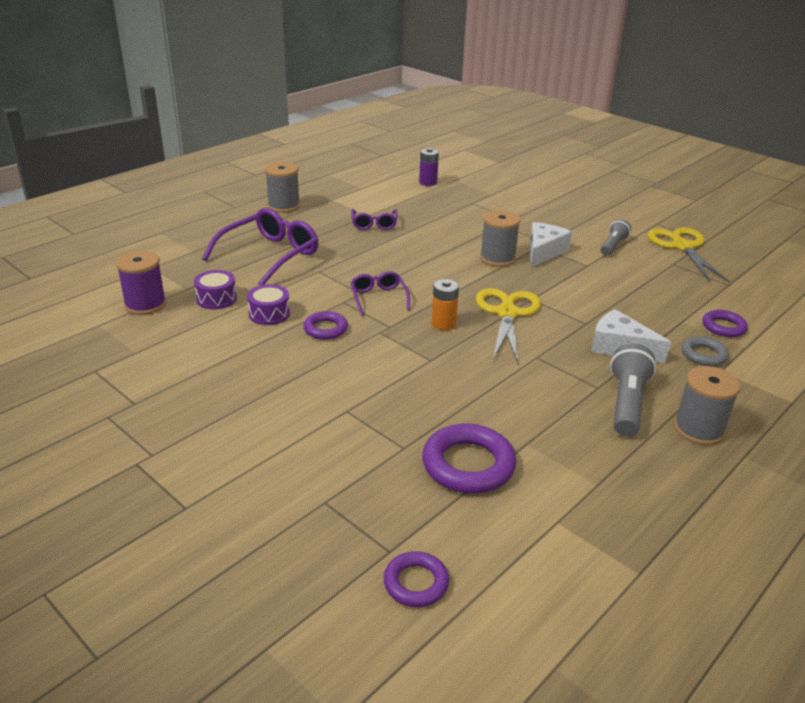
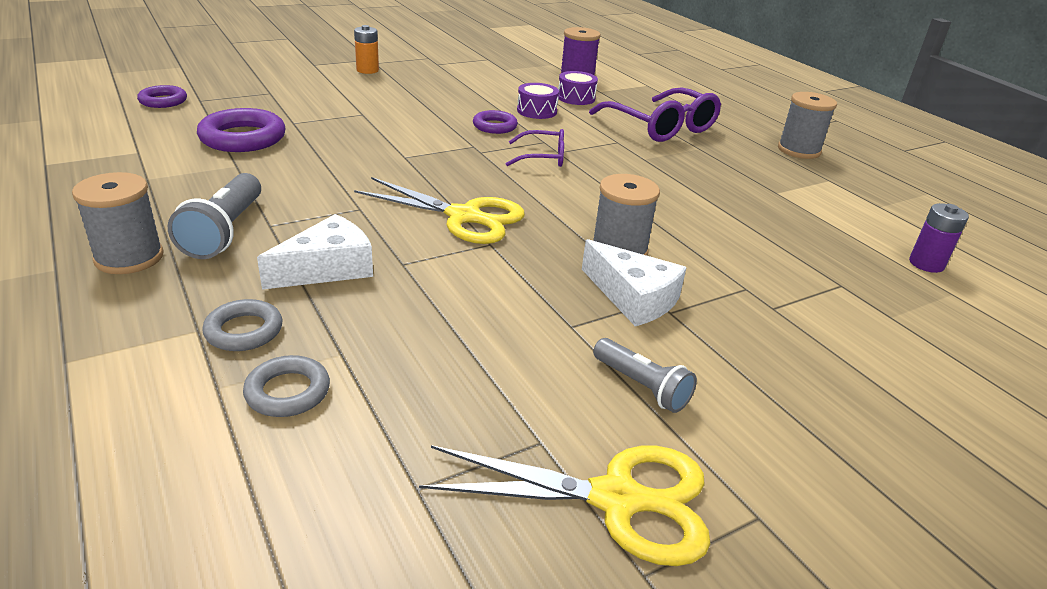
camera: 105 degrees right, 0 degrees up
(374, 224) = (745, 191): purple glasses -> none
(443, 324) = (467, 177): orange battery -> orange battery (367, 70)
(626, 403) = (225, 232): grey flashlight -> grey flashlight turned 60 degrees clockwise
(723, 327) = (288, 392): purple ring -> grey ring

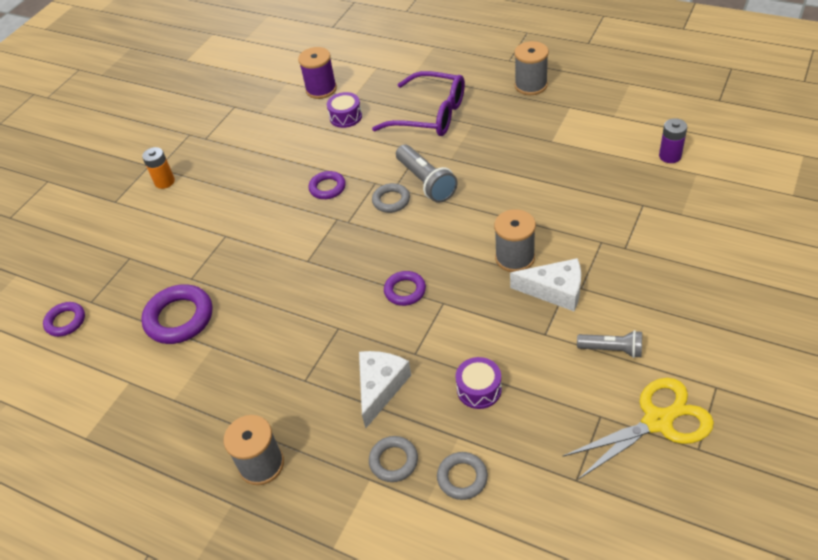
camera: 25 degrees left, 15 degrees up
(225, 232) = (286, 405): grey flashlight -> grey flashlight (426, 182)
(464, 217) = (405, 291): yellow scissors -> purple ring
(537, 111) = (336, 151): purple drum -> purple drum (479, 389)
(542, 157) = (391, 200): purple glasses -> grey ring

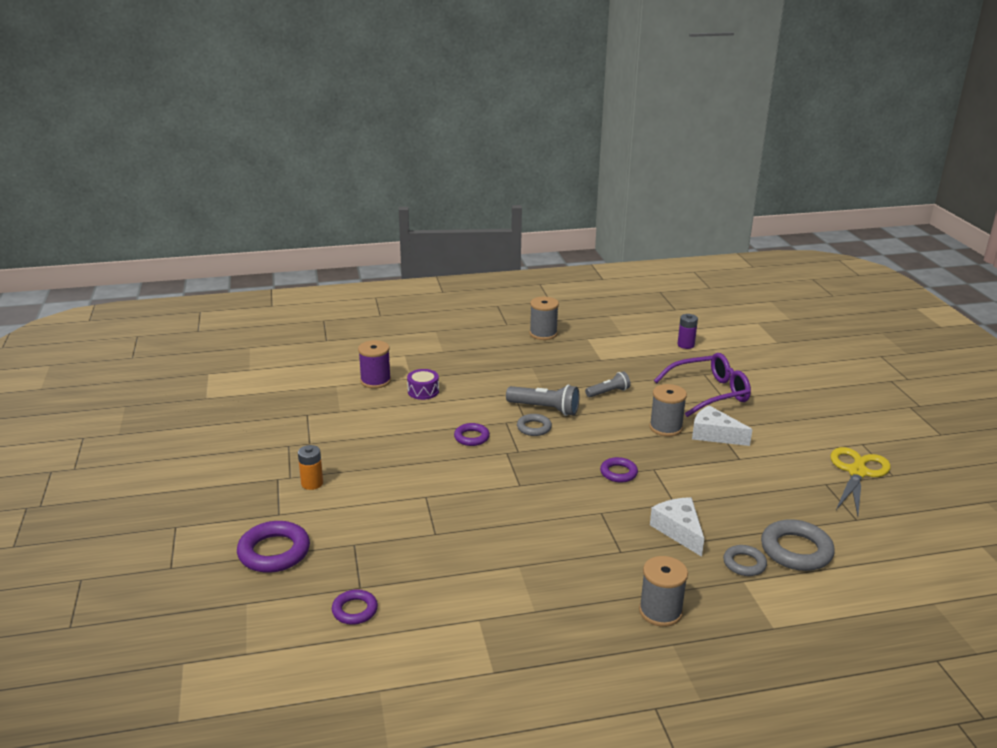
camera: 45 degrees left, 20 degrees down
(179, 318) = (463, 561): purple ring -> purple ring (274, 552)
(430, 115) = (491, 370): purple glasses -> purple glasses (709, 393)
(462, 478) = (796, 550): grey ring -> grey ring, size x1.69
(479, 389) = (741, 503): purple drum -> none
(555, 290) = (714, 435): white cheese -> white cheese turned 120 degrees counterclockwise
(612, 349) = (787, 450): grey flashlight -> grey flashlight (608, 392)

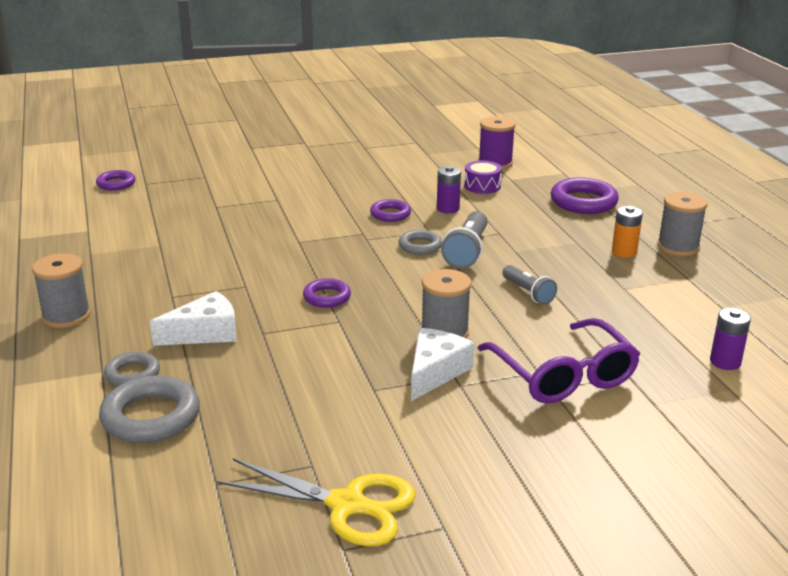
camera: 85 degrees right, 0 degrees up
(274, 552) = (198, 151): purple ring -> purple ring (583, 202)
(312, 483) = (297, 154): orange battery -> orange battery (624, 252)
(466, 410) = (448, 209): none -> purple battery

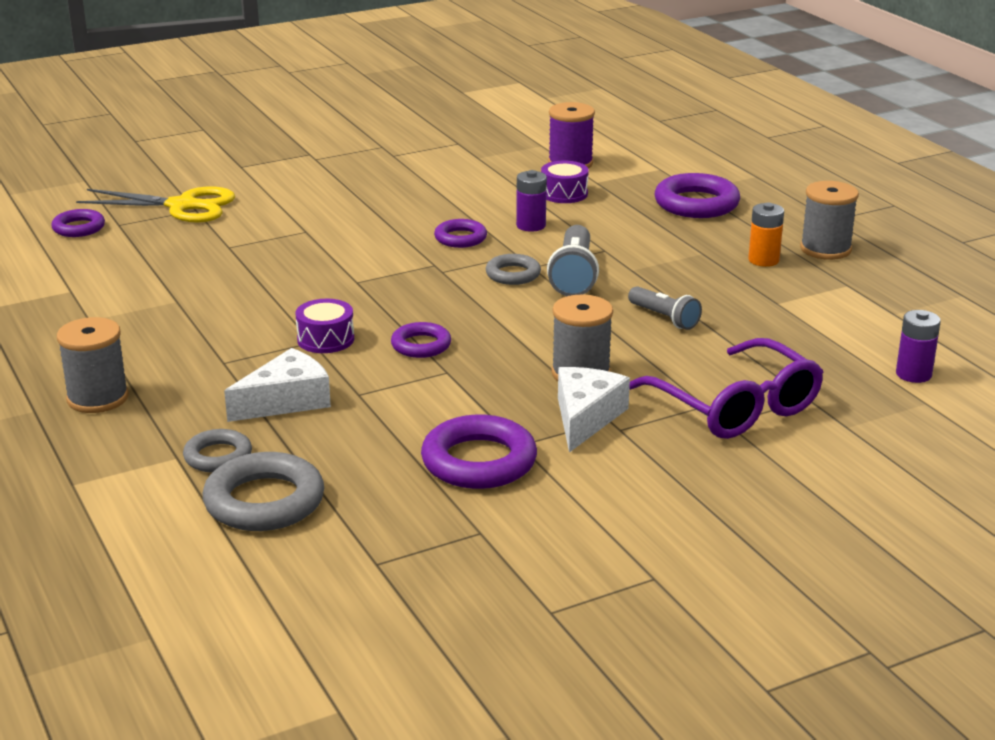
camera: 10 degrees left, 0 degrees up
(256, 285) = (325, 339): none -> purple drum
(334, 401) = (479, 461): none -> purple ring
(347, 505) = (538, 568): yellow scissors -> yellow scissors (182, 206)

